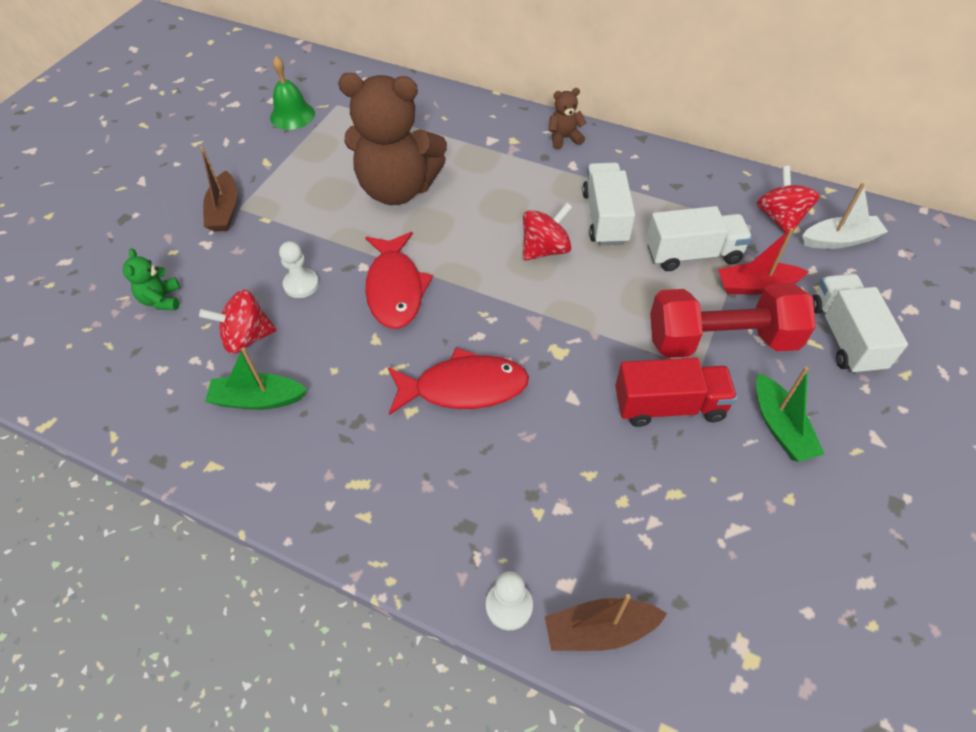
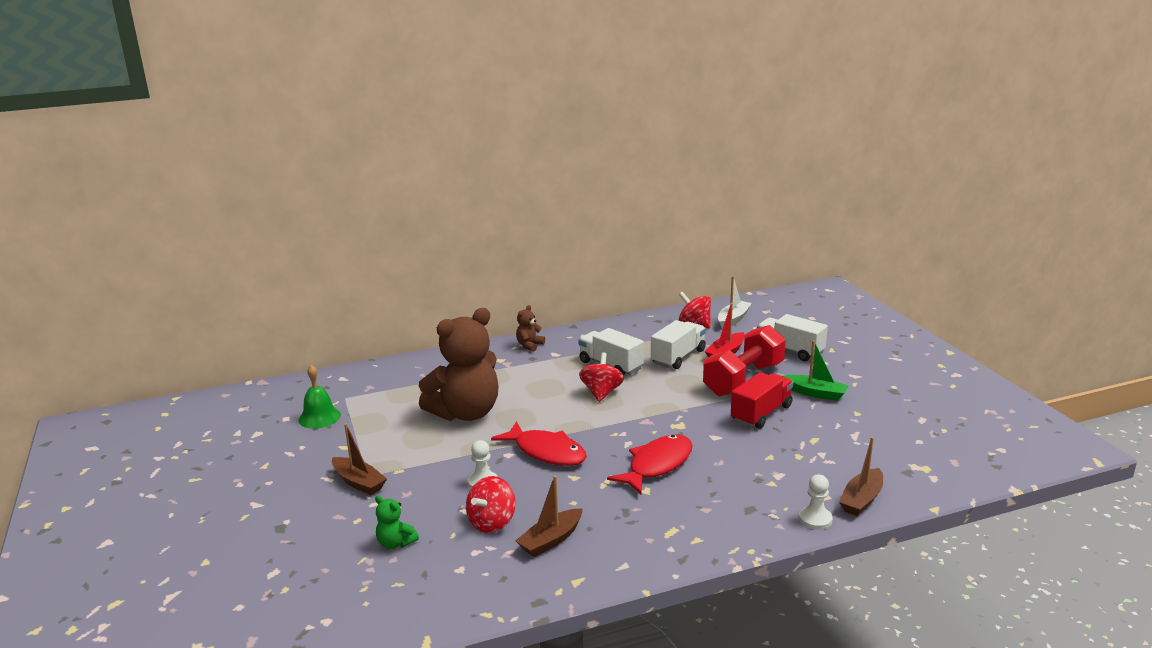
camera: 45 degrees left, 30 degrees down
(258, 399) = (551, 540): green boat -> brown boat

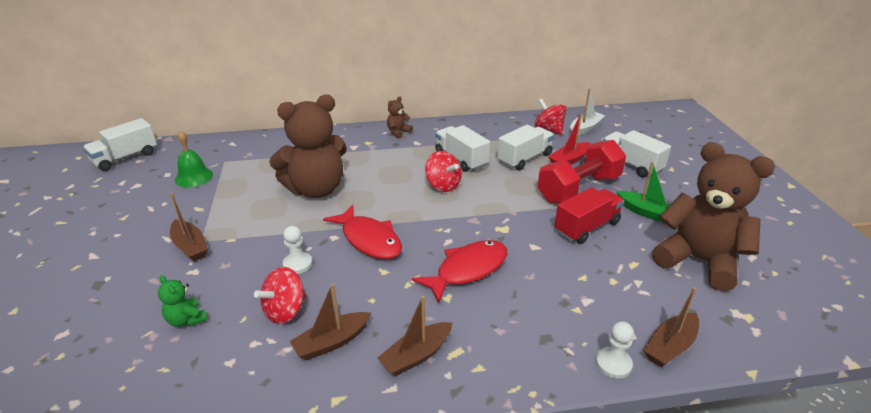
camera: 10 degrees right, 10 degrees up
(224, 407) = (125, 158): none -> white truck
(601, 393) = (443, 185): red spinning top -> red spinning top turned 120 degrees clockwise
(636, 539) = (416, 355): none -> brown boat
(874, 429) = (699, 260): none -> brown teddy bear

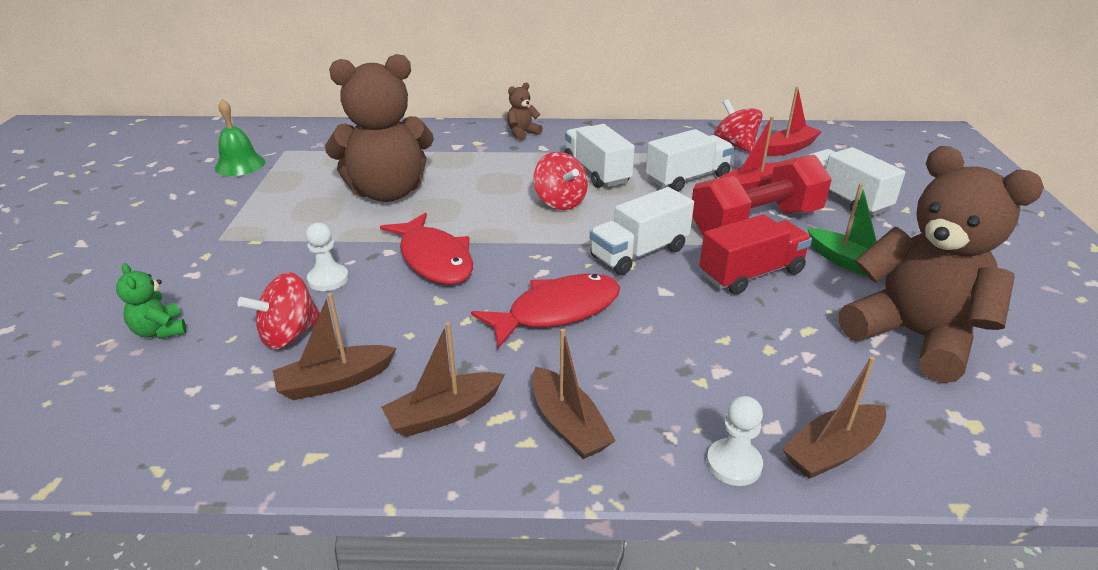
camera: 10 degrees right, 0 degrees up
(125, 158) = (167, 137): white truck -> white truck (639, 253)
(190, 247) = (201, 245): brown boat -> brown boat (568, 424)
(585, 128) = (789, 148): white boat -> red boat

